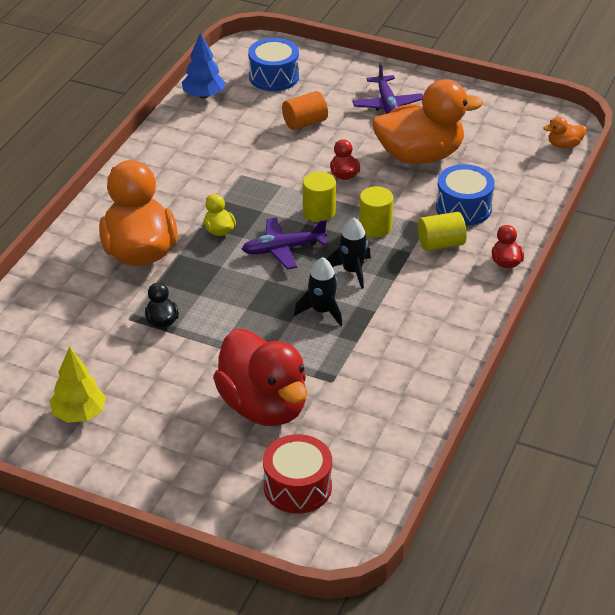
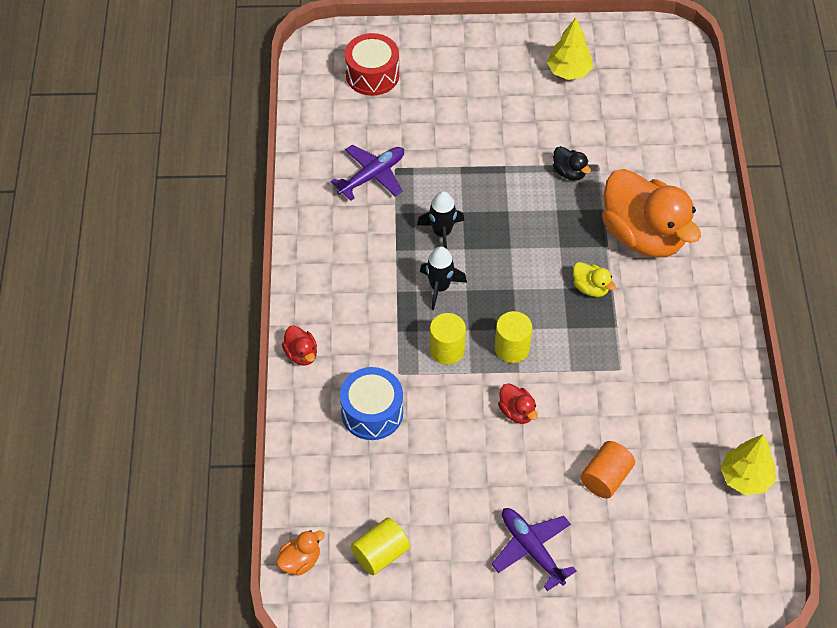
camera: 155 degrees right, 15 degrees up
(204, 95) = (745, 477): blue tree -> yellow tree
(264, 406) = (435, 127): red duck -> none
(274, 77) = (691, 547): blue drum -> none
(283, 249) = (518, 288): purple plane -> purple plane (372, 176)
(420, 156) = (453, 475): orange duck -> none
(441, 244) = (373, 353): yellow cylinder -> yellow cylinder (380, 554)

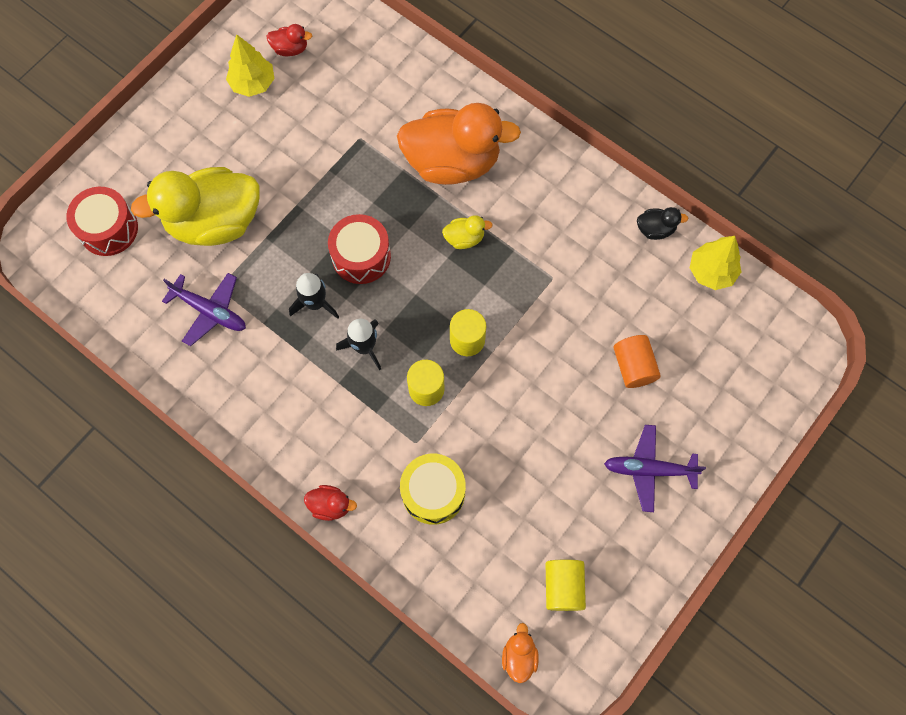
camera: 50 degrees left, 15 degrees up
(372, 176) = (210, 311): purple plane -> purple plane turned 120 degrees clockwise
(372, 412) = (433, 492): blue drum -> yellow drum
(440, 129) = (215, 222): none -> yellow duck
(507, 234) = (361, 256): none -> red drum
(517, 412) = (525, 383): red duck -> red duck (290, 49)
(569, 172) = (347, 164): black duck -> black duck (655, 229)

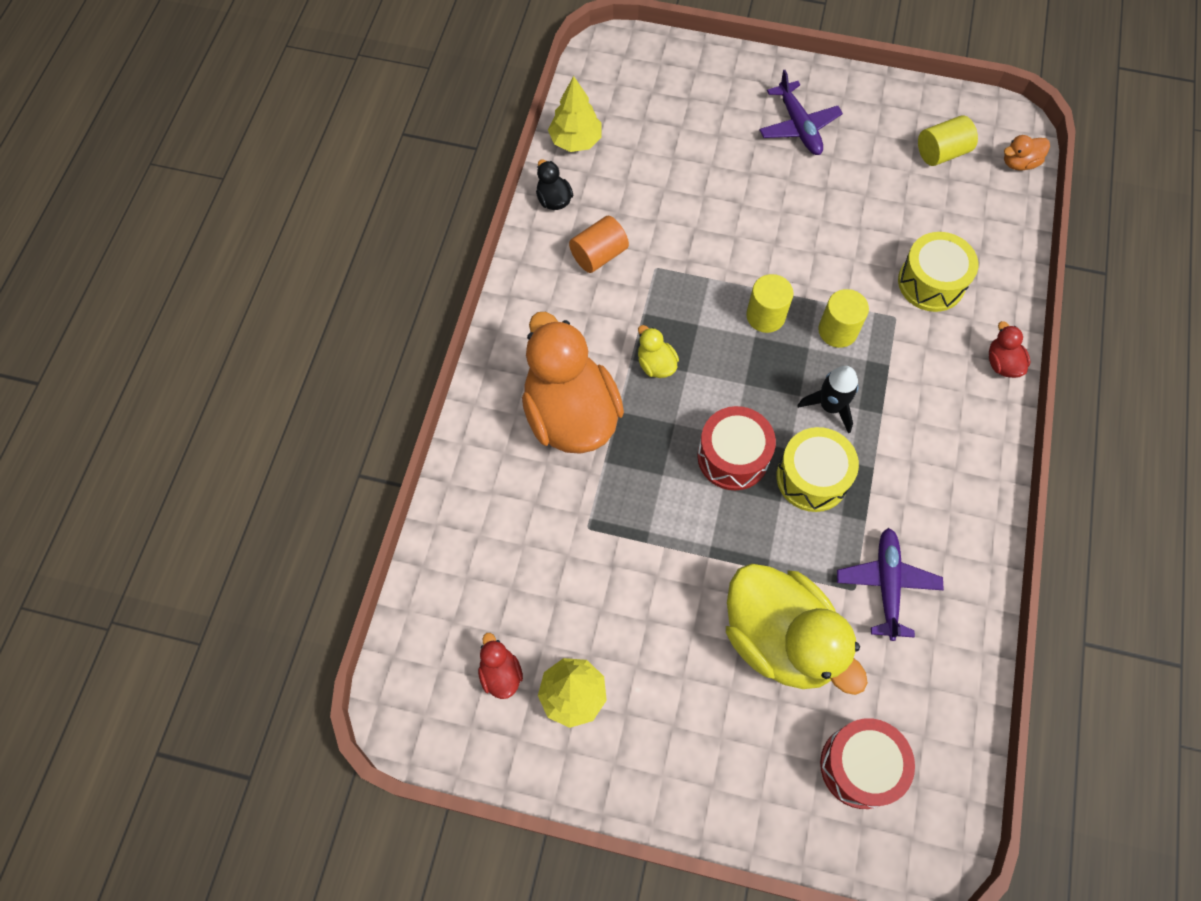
camera: 115 degrees left, 5 degrees down
(315, 303) = (812, 477): black rocket -> yellow drum
(633, 366) = (709, 170): orange cylinder -> orange cylinder (599, 255)

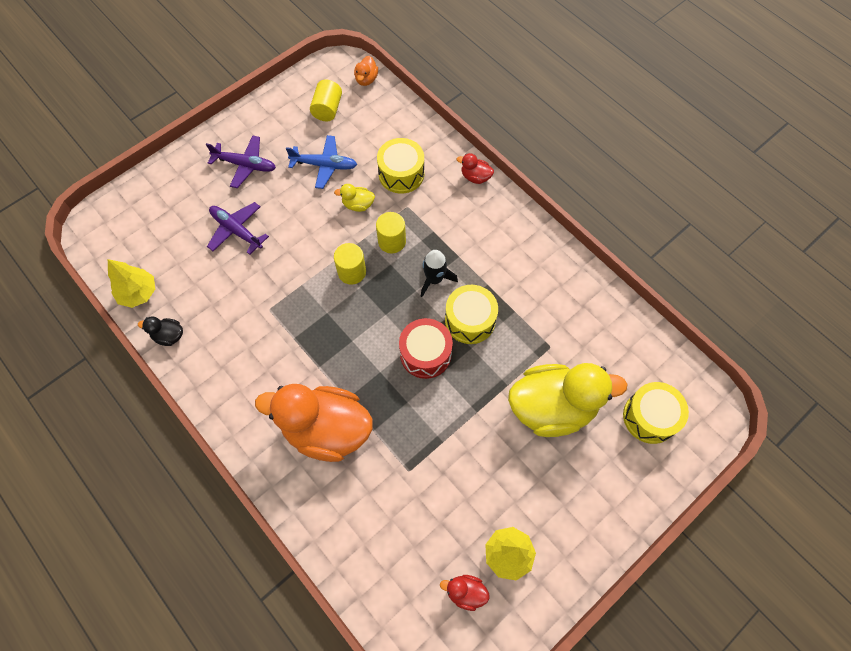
camera: 55 degrees left, 0 degrees up
(599, 255) = (232, 336): orange cylinder -> none
(656, 364) = (333, 355): yellow duck -> yellow duck (358, 205)
(860, 766) = (649, 417): red drum -> yellow drum
(869, 199) = (324, 165): none -> blue plane
(887, 585) = (558, 328): purple plane -> purple plane (236, 230)

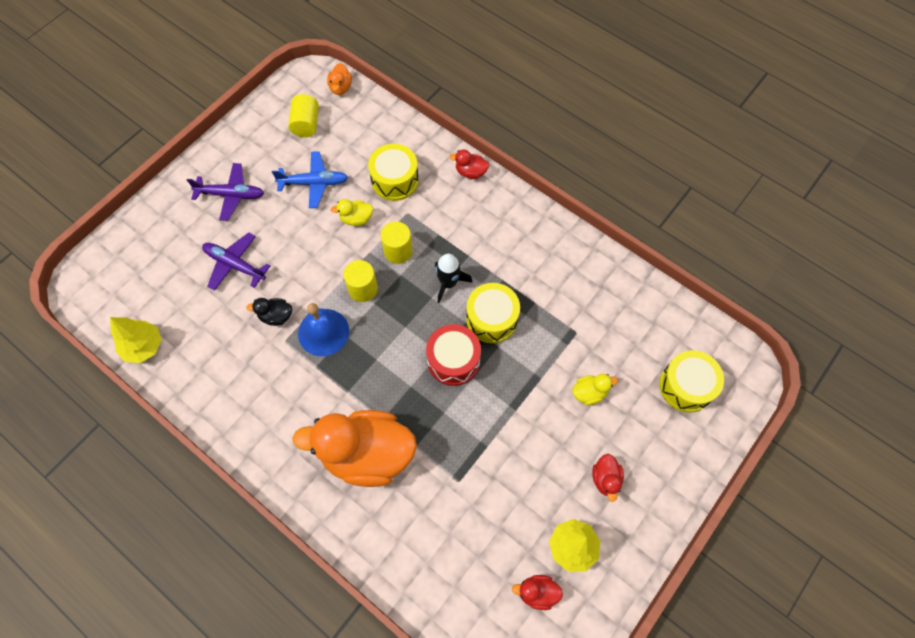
camera: 10 degrees left, 0 degrees up
(169, 336) = (184, 386): black duck -> black duck (276, 316)
(307, 307) = (323, 332): none -> blue bell
(552, 407) = (589, 393): yellow duck -> yellow duck, size x0.41
(553, 494) = (605, 479): none -> red duck

